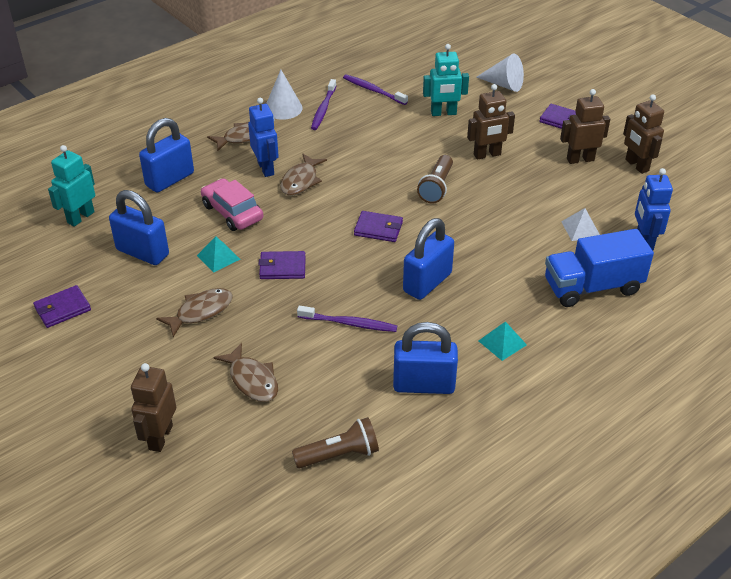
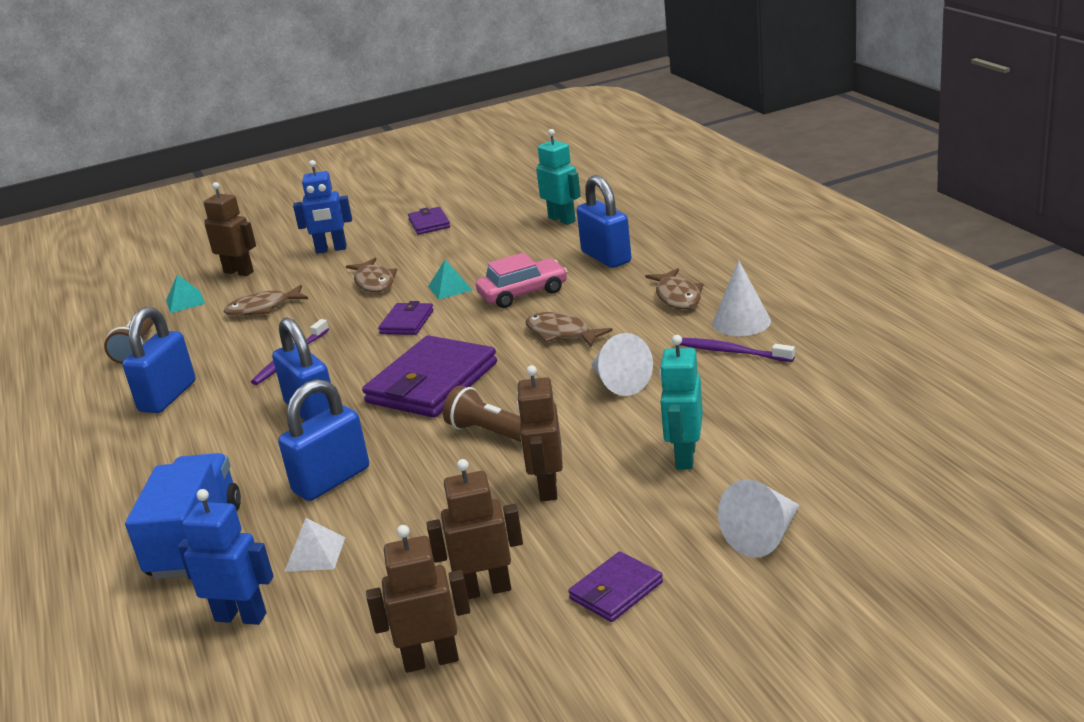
camera: 110 degrees right, 15 degrees down
(142, 252) = (485, 251): blue padlock -> blue padlock (331, 480)
(266, 168) = (600, 311): blue robot -> blue robot (331, 249)
(366, 146) = (618, 382): none -> white cone
(373, 90) = (775, 395): purple toothbrush -> none
(378, 229) = (432, 383): purple wallet -> purple wallet, size x1.97
(502, 342) = (174, 453): turquoise pyramid -> turquoise pyramid (185, 302)
(580, 159) = (485, 589): brown robot -> brown robot turned 105 degrees counterclockwise

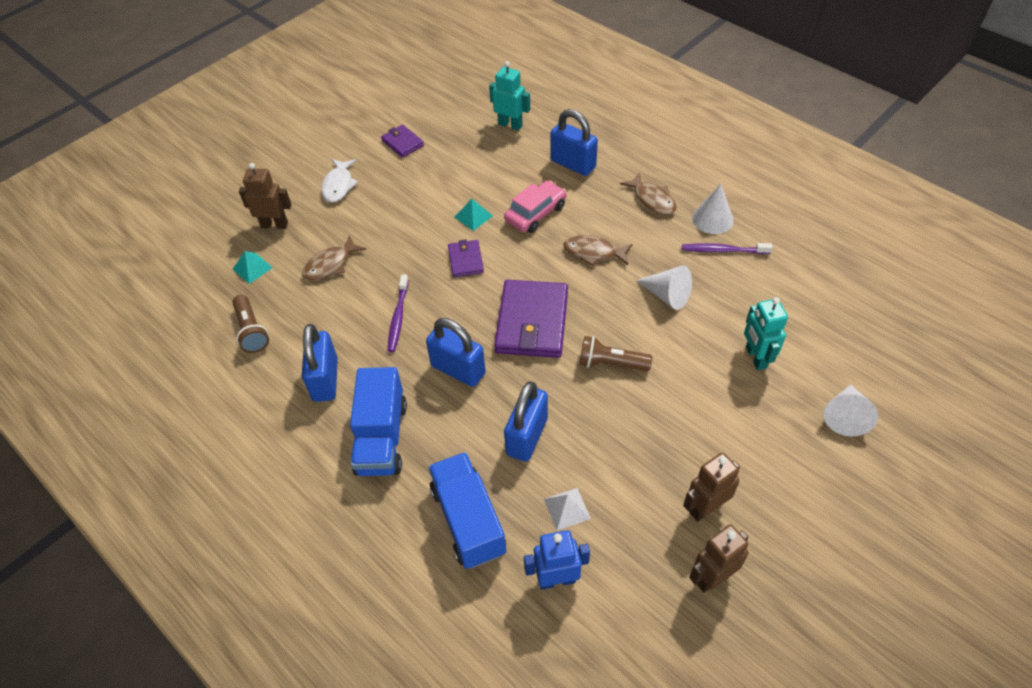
camera: 25 degrees left, 25 degrees up
(176, 453) = (381, 438): none -> blue truck
(331, 249) = (339, 185): blue robot -> white fish
(374, 282) = (405, 219): brown fish -> none
(547, 488) = (685, 407): brown robot -> none
(616, 591) = (787, 486): purple wallet -> none

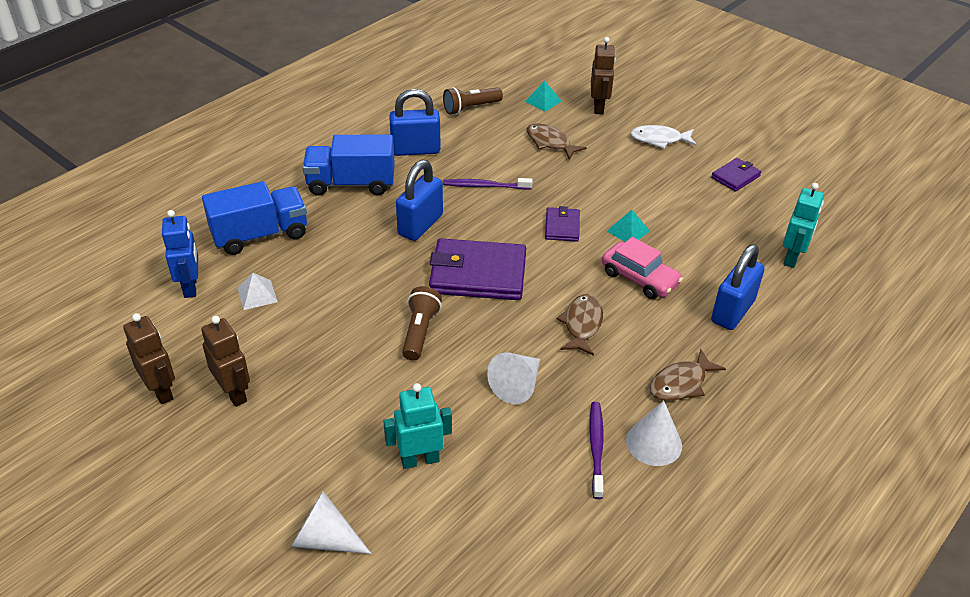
camera: 85 degrees right, 10 degrees down
(465, 260) = (562, 227): purple wallet -> purple wallet turned 75 degrees counterclockwise
(527, 436) = (339, 270): blue padlock -> none

